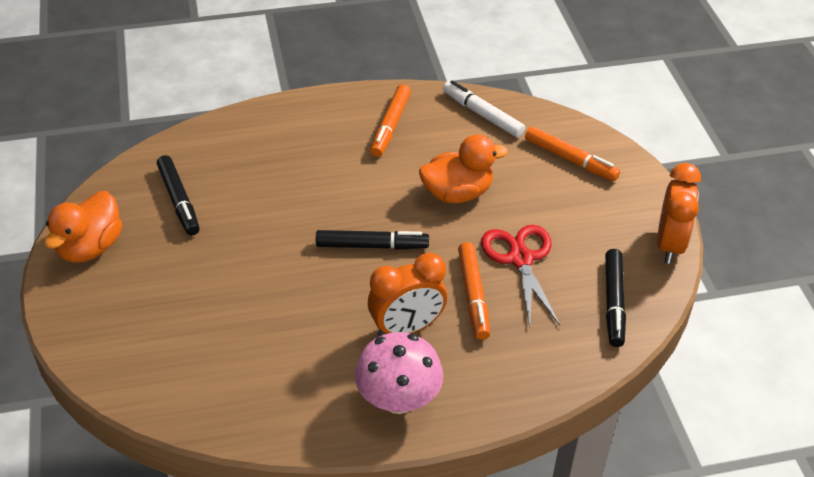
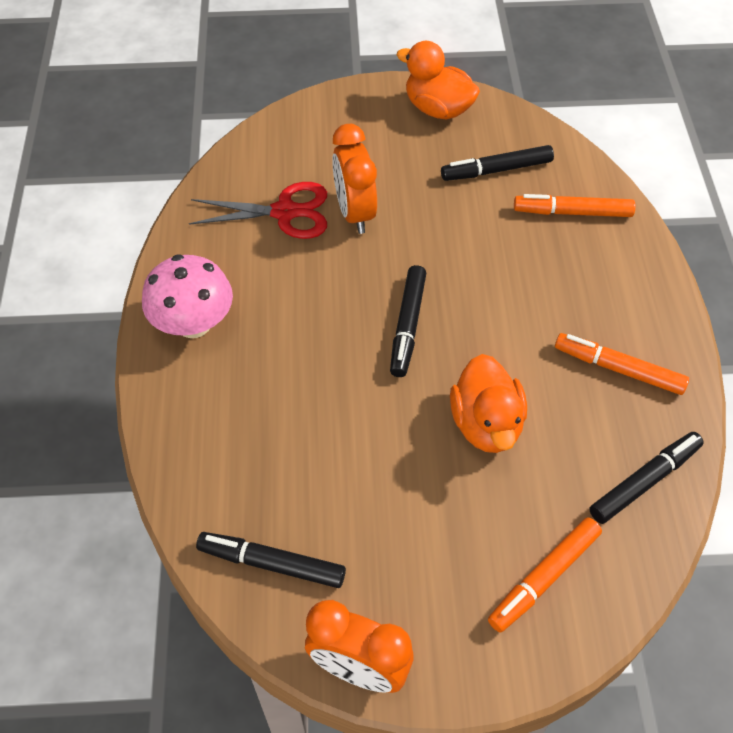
camera: 100 degrees right, 10 degrees up
(406, 328) = (282, 342): orange clock -> orange clock (355, 213)
(473, 295) = (314, 412): orange marker -> orange marker (572, 212)
(482, 114) = (644, 481): white marker -> black marker
(520, 259) = (363, 473): red scissors -> red scissors (285, 212)

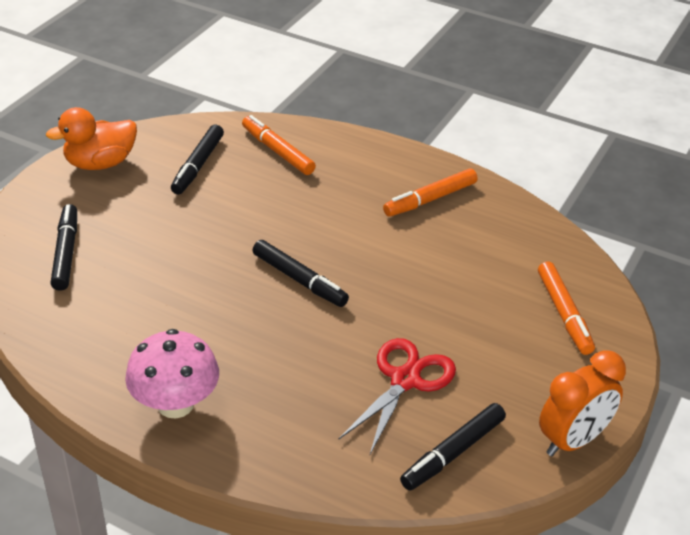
camera: 60 degrees left, 15 degrees down
(285, 212) = (112, 296): red scissors -> red scissors (405, 380)
(355, 213) = (158, 257): orange clock -> none
(486, 424) = (422, 282): orange duck -> none
(572, 212) = (277, 151): orange marker -> orange marker turned 105 degrees clockwise
(644, 481) = (525, 233): black marker -> black marker (66, 253)

